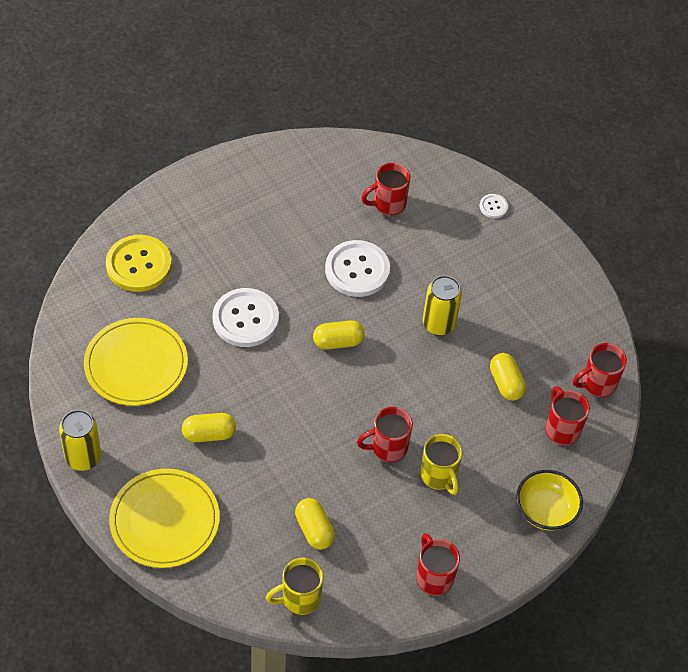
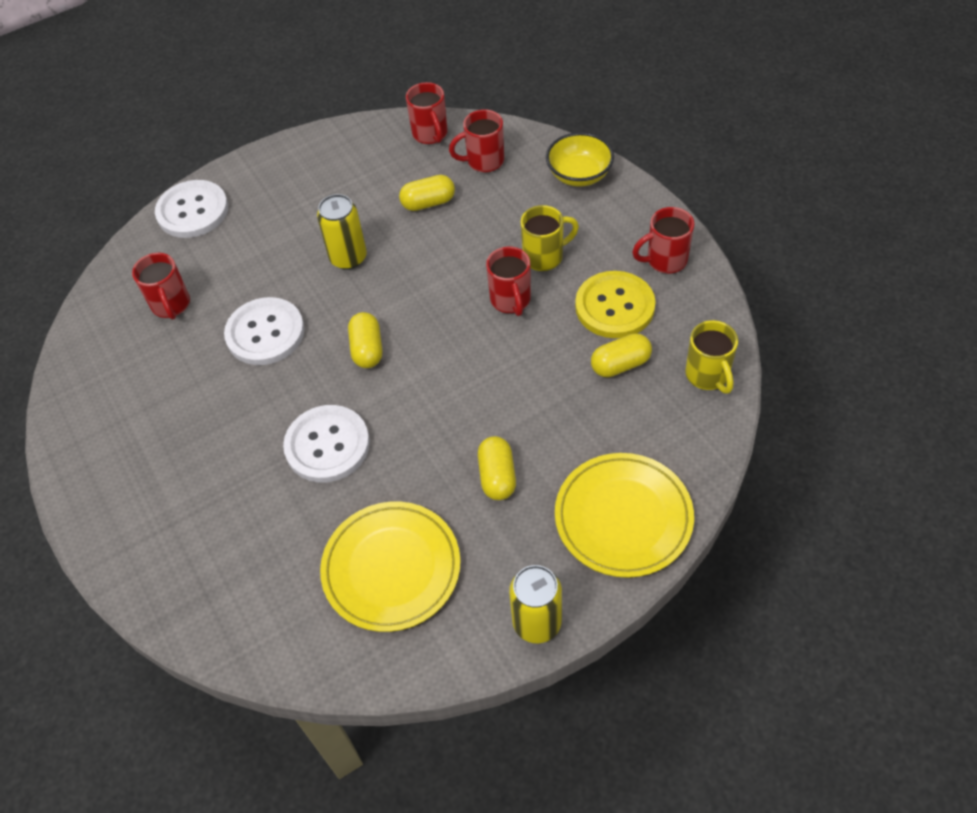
camera: 80 degrees left, 0 degrees up
(138, 265) = (226, 578): yellow button -> yellow button (614, 306)
(493, 207) = (193, 211): white button -> white button, size x2.19

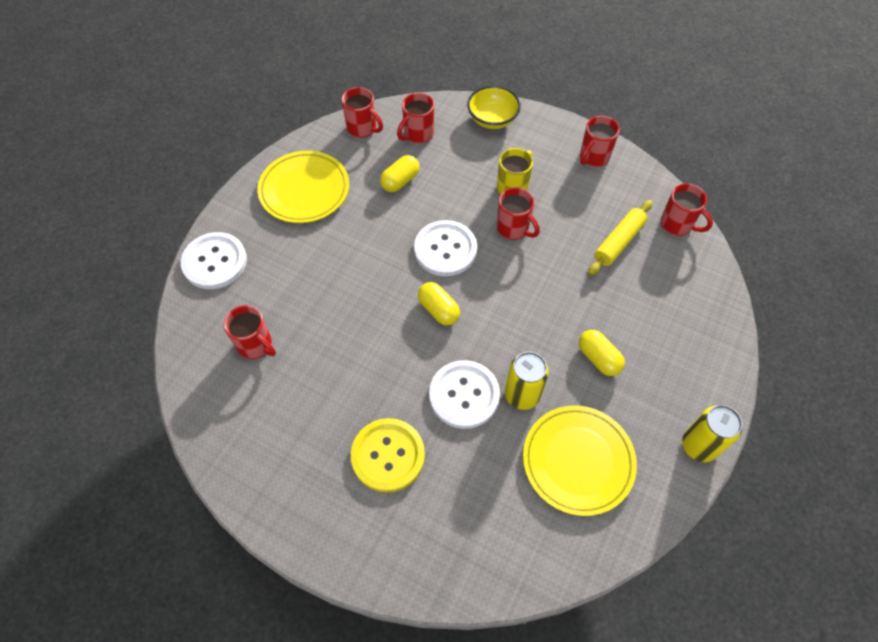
camera: 35 degrees left, 5 degrees up
(265, 333) = (351, 333): white button -> white button (445, 249)
(348, 258) = (371, 247): yellow can -> yellow can (522, 395)
(614, 306) = (585, 203): yellow button -> yellow button (388, 455)
(620, 364) = (618, 242): yellow capsule -> yellow rolling pin
(623, 517) = (697, 345): yellow plate -> yellow plate (304, 190)
(708, 375) = (677, 225): yellow mug -> red mug

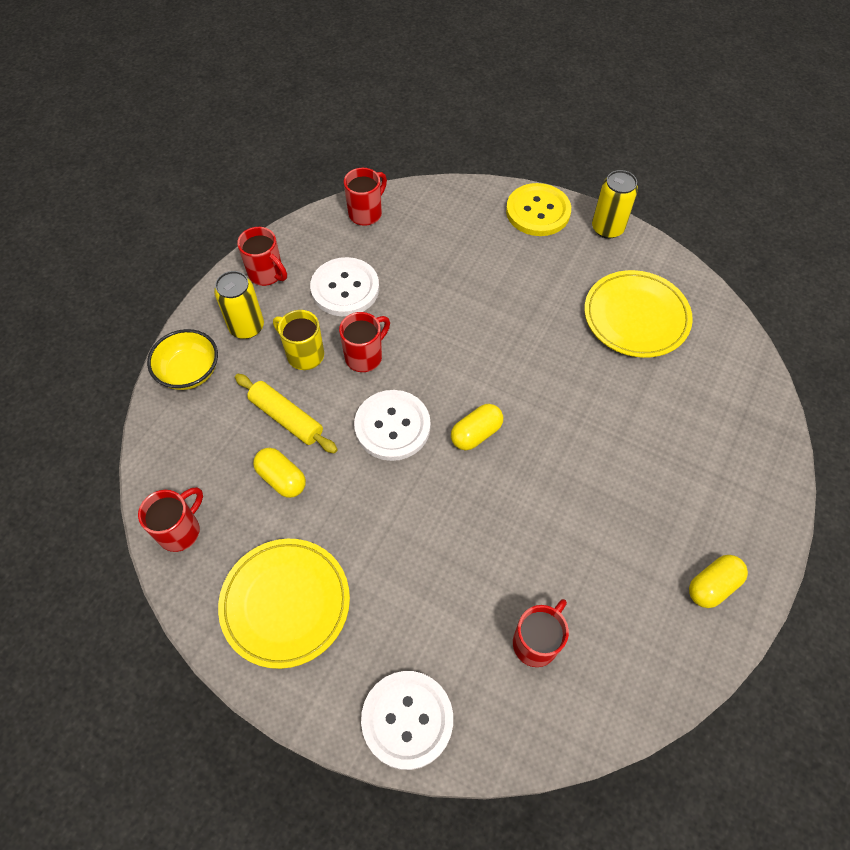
camera: 90 degrees left, 0 degrees up
(388, 455) = (657, 481): yellow button -> yellow button (538, 211)
(417, 134) = (202, 459): red mug -> none
(464, 395) = (579, 409): white button -> white button (345, 288)
(522, 395) = (573, 358): yellow can -> yellow can (246, 327)
(598, 358) = (526, 292): yellow capsule -> yellow capsule (712, 586)
(618, 242) = (386, 263): yellow rolling pin -> yellow rolling pin (286, 418)

